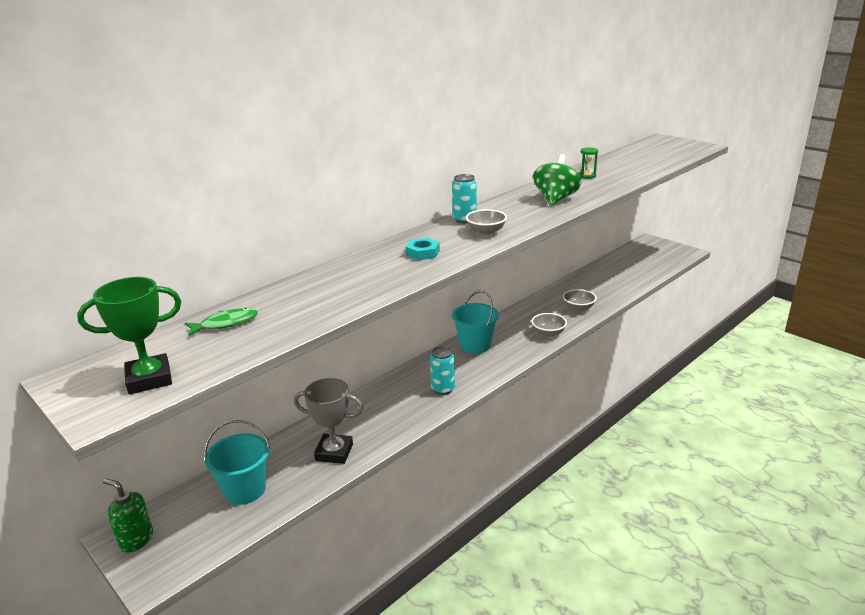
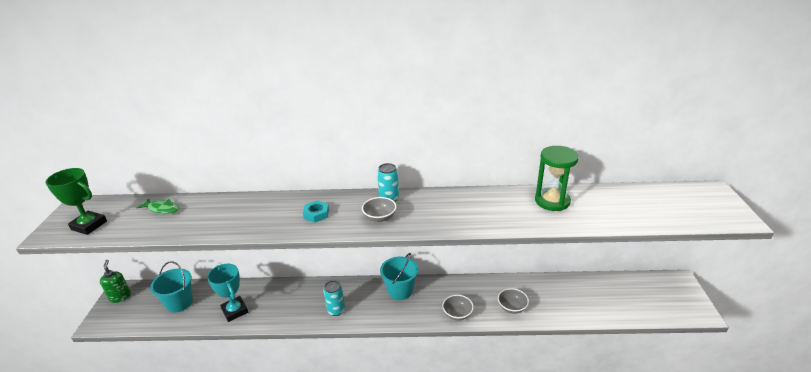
camera: 45 degrees right, 5 degrees up
(334, 452) = (235, 311): grey trophy -> turquoise trophy
(555, 199) = (480, 213): green spinning top -> none
(587, 176) = (552, 201): green hourglass -> green hourglass, size x2.05

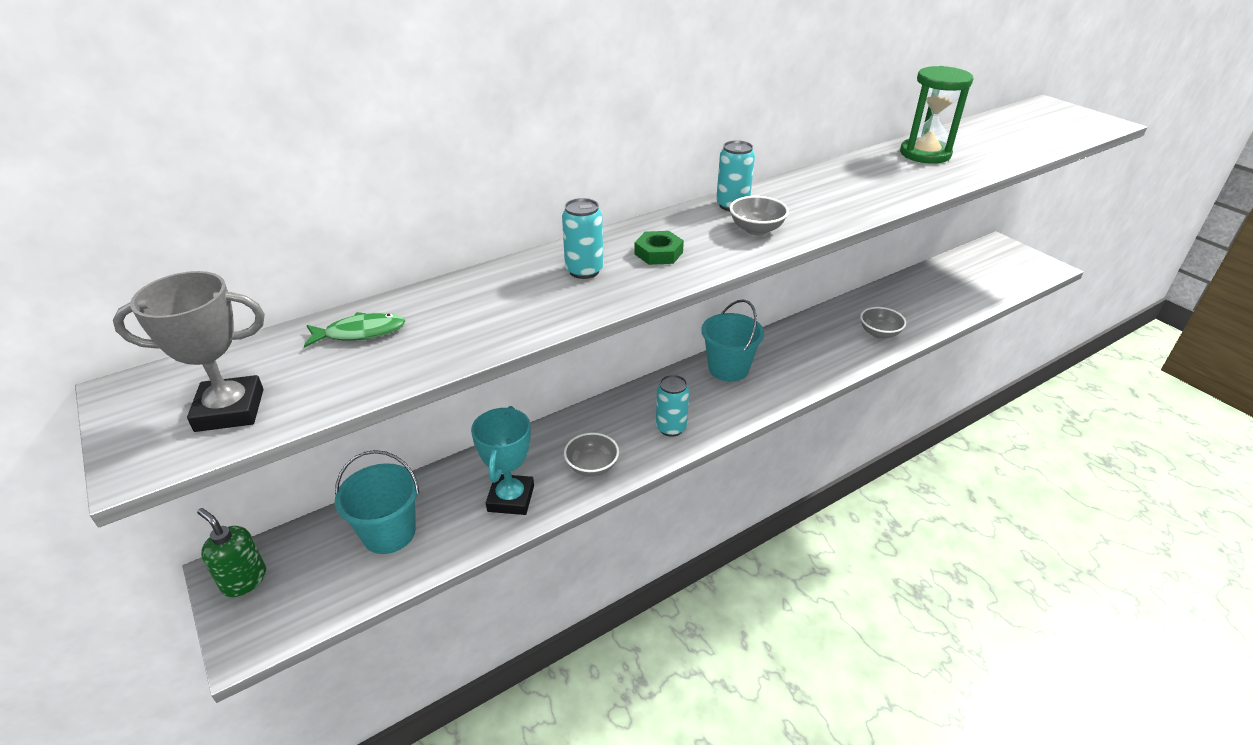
camera: 35 degrees left, 5 degrees up
(89, 225) = (230, 410): green trophy -> grey trophy
(235, 311) = (511, 498): turquoise trophy -> turquoise trophy turned 75 degrees clockwise
(274, 211) = (584, 271): none -> turquoise can
(316, 214) = (658, 253): turquoise nut -> green nut
(457, 314) = (829, 365): grey bowl -> grey bowl (592, 466)

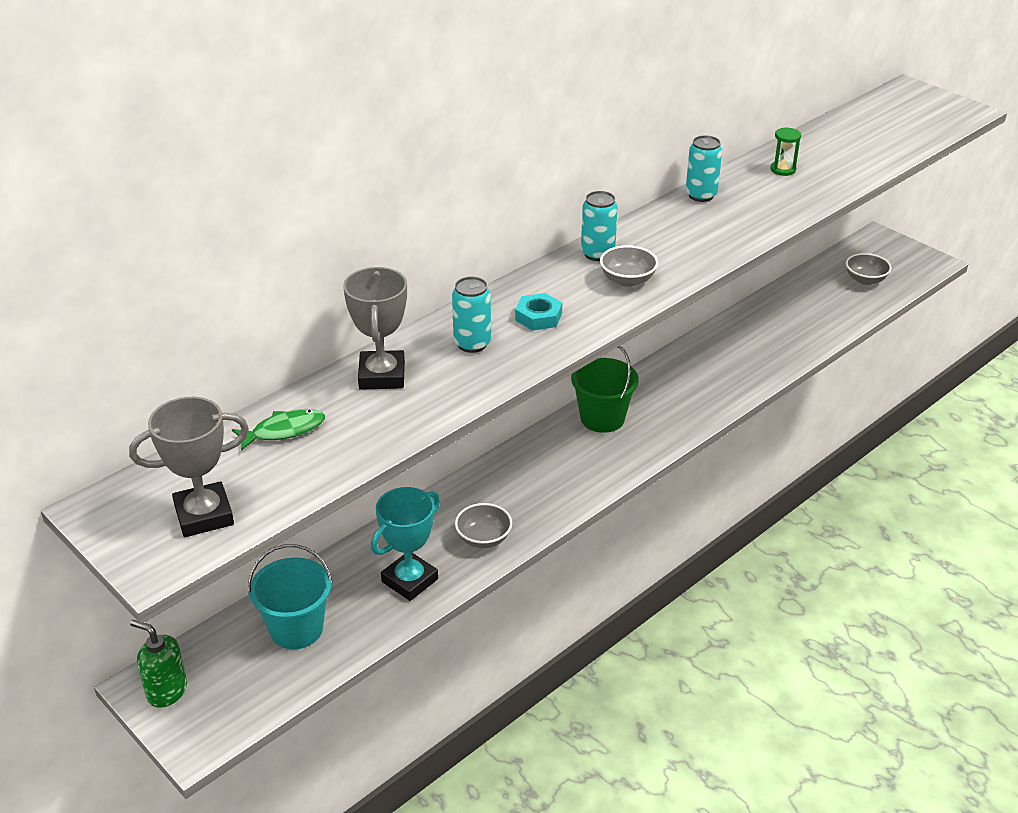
camera: 10 degrees left, 0 degrees up
(483, 291) = (382, 376): none -> grey trophy
(511, 498) = (409, 580): turquoise trophy -> turquoise trophy turned 45 degrees clockwise
(658, 253) = (538, 317): green nut -> turquoise nut
(671, 428) = (555, 489): turquoise can -> turquoise can (701, 195)
(728, 368) = (602, 418): turquoise bucket -> green bucket
(879, 333) = (756, 360): grey bowl -> grey bowl (865, 280)
(925, 154) = (783, 169): green hourglass -> green hourglass, size x0.49

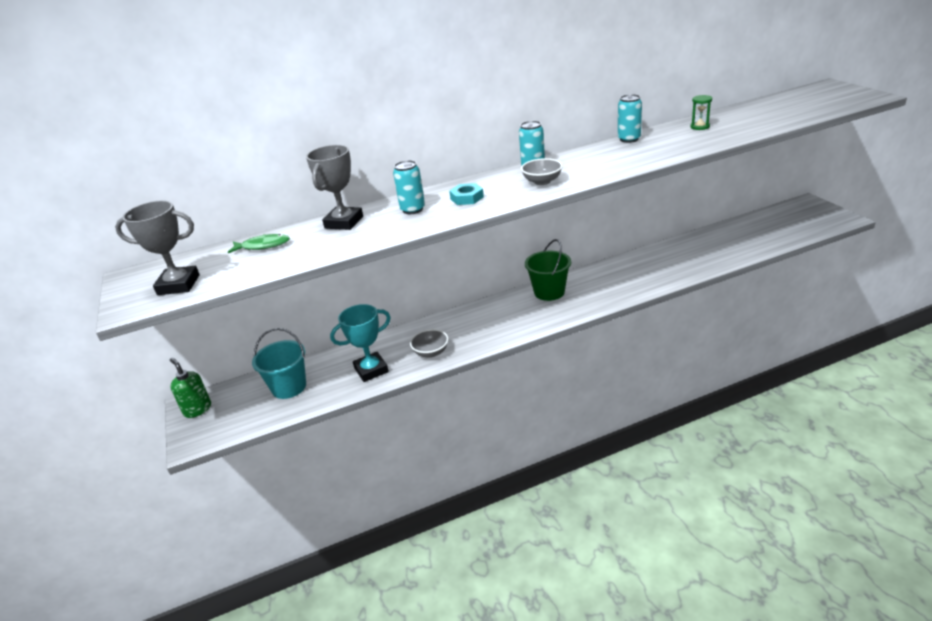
camera: 25 degrees right, 5 degrees down
(865, 280) = (785, 226): grey bowl -> none

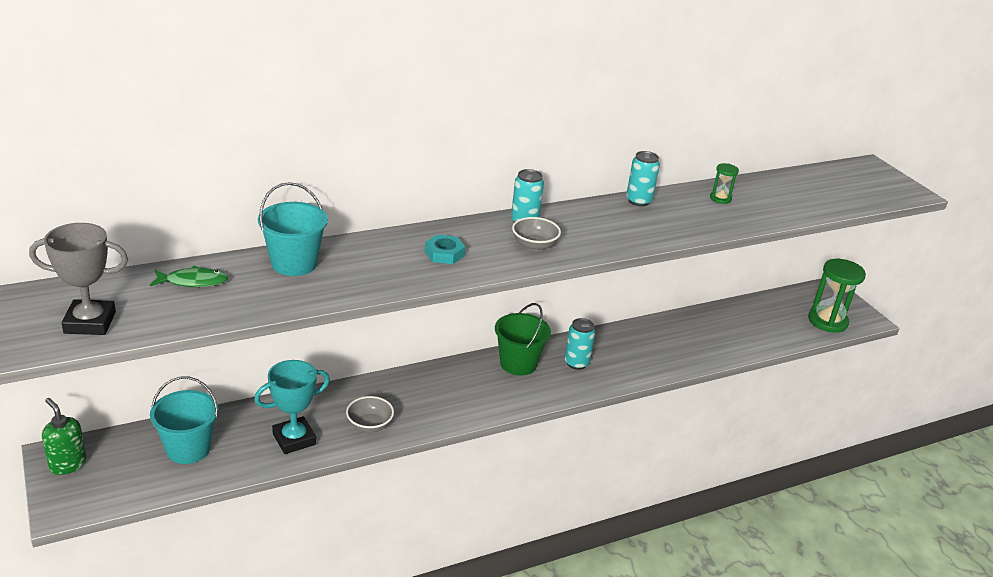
camera: 10 degrees left, 0 degrees up
(344, 222) = (294, 263): grey trophy -> turquoise bucket
(413, 209) = (379, 259): turquoise can -> turquoise can (576, 363)
(809, 225) = (827, 321): none -> green hourglass

